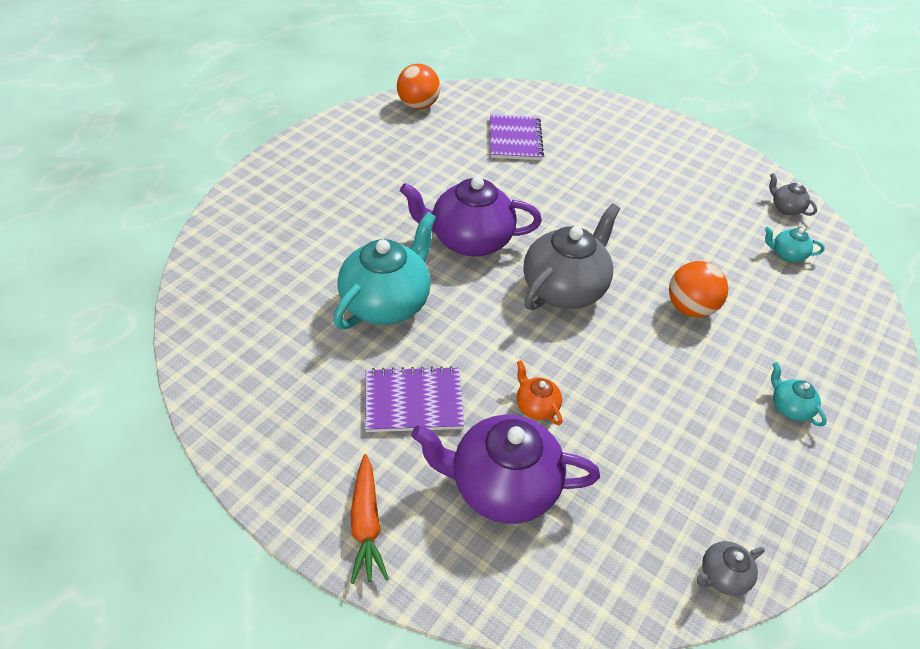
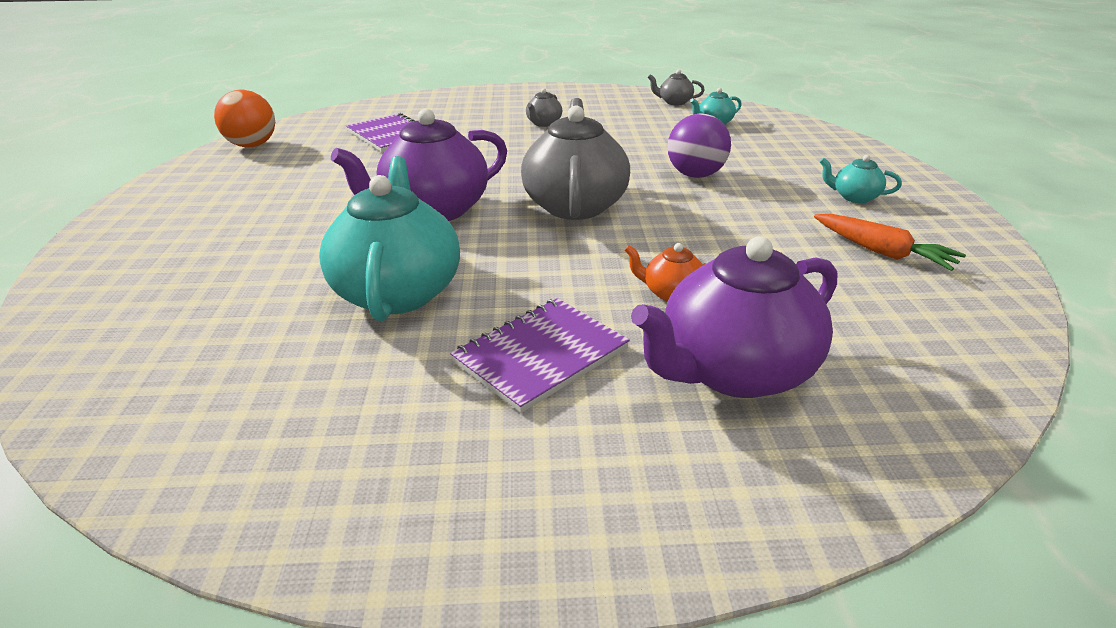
camera: 35 degrees left, 15 degrees down
(366, 523) = (642, 504): orange carrot -> orange carrot (881, 252)
(690, 308) = (695, 175): orange ball -> purple ball
(722, 576) = (996, 321): grey teapot -> grey teapot (543, 123)

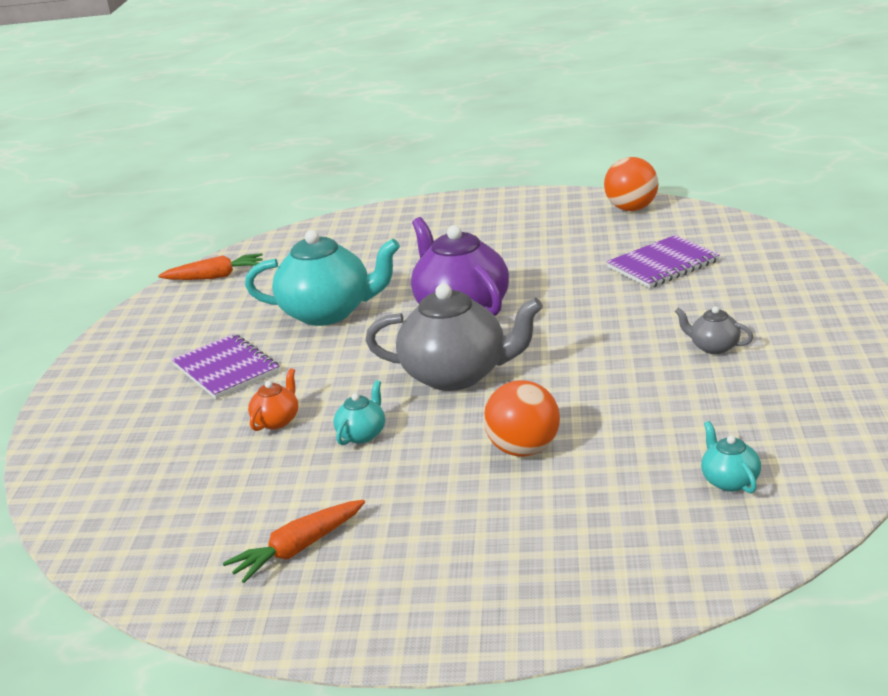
camera: 100 degrees right, 5 degrees down
(168, 436) = (215, 277): none -> orange carrot
(674, 102) = (836, 451): grey teapot -> none
(695, 175) = (524, 449): purple ball -> orange ball
(734, 371) = (169, 440): purple teapot -> none
(854, 197) = (435, 561): turquoise teapot -> turquoise teapot (362, 434)

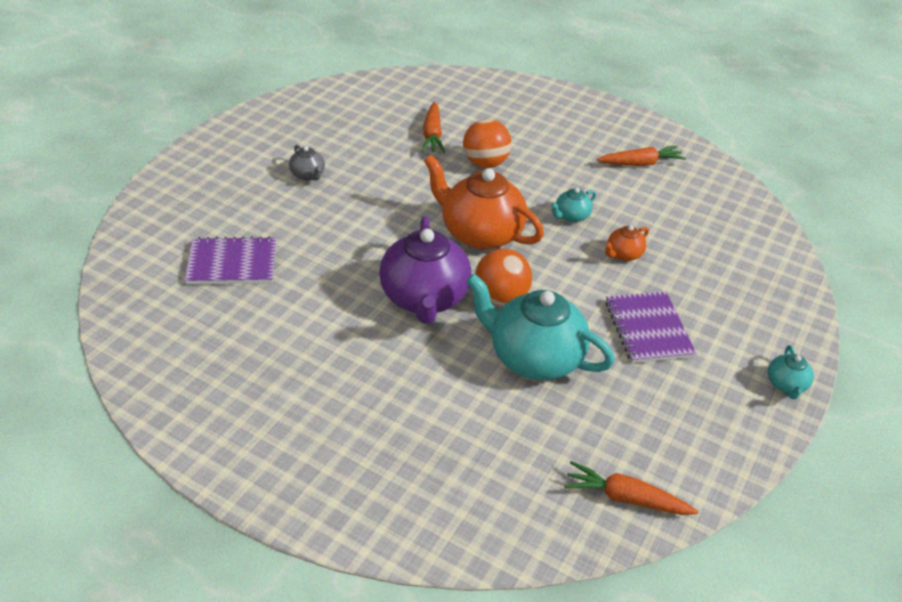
camera: 160 degrees left, 15 degrees up
(457, 375) = (480, 233): grey teapot -> orange teapot
(632, 209) = (148, 356): orange ball -> orange ball (500, 298)
(636, 455) = (432, 134): none -> orange carrot
(729, 481) = (406, 105): turquoise teapot -> turquoise teapot (786, 385)

